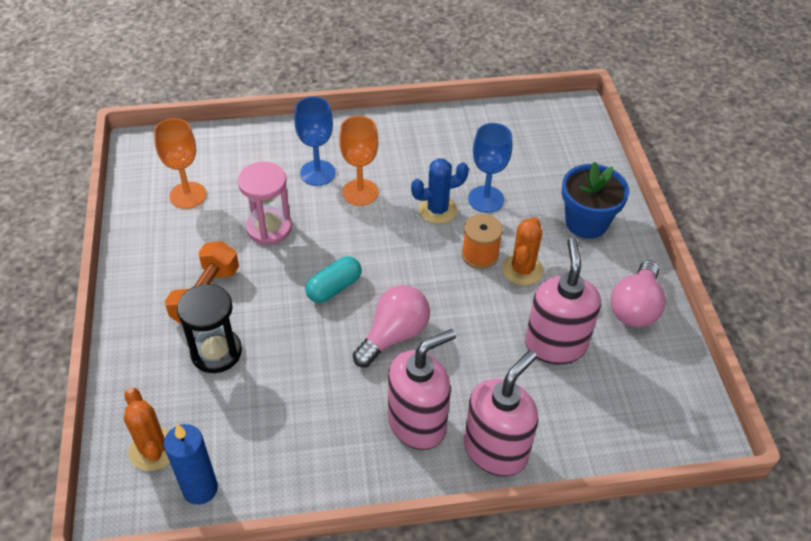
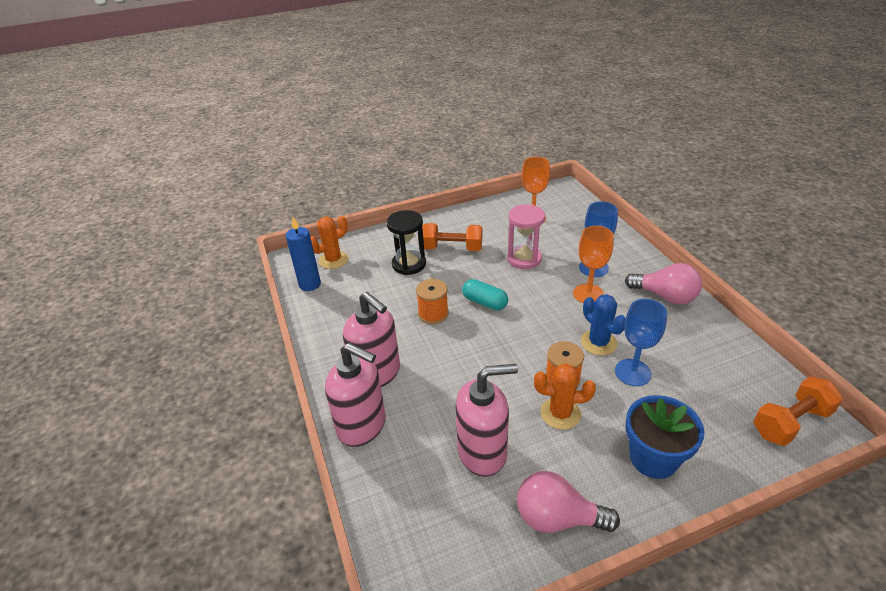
camera: 80 degrees right, 10 degrees down
(333, 344) = (433, 314): none -> orange spool
(394, 335) = (453, 343): pink light bulb -> pink light bulb (665, 296)
(568, 126) = (790, 422): none -> orange dumbbell

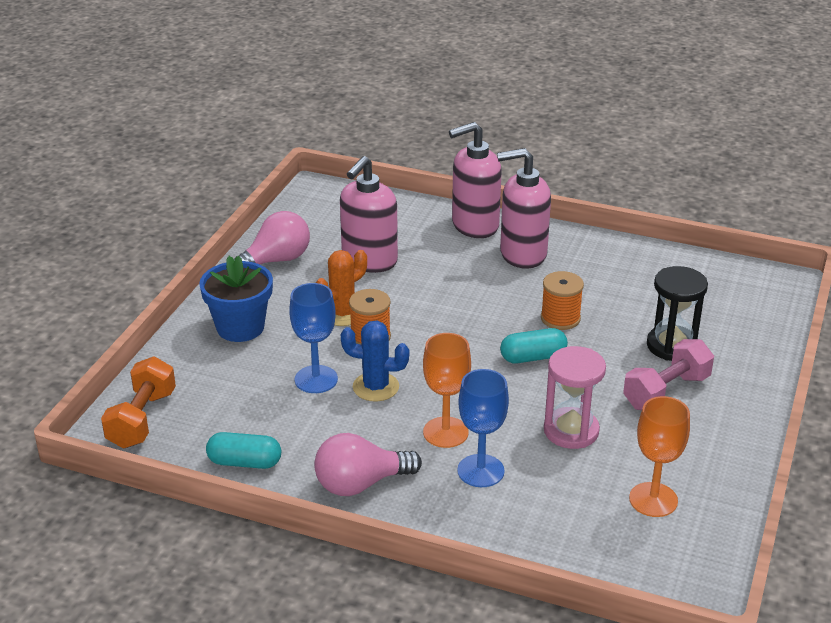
camera: 130 degrees right, 5 degrees down
(310, 284) = (714, 272): blue candle -> none
(333, 260) = (747, 303): orange cactus -> none
(452, 248) = (666, 392): orange dumbbell -> pink dumbbell
(728, 346) = (244, 462): none -> turquoise capsule

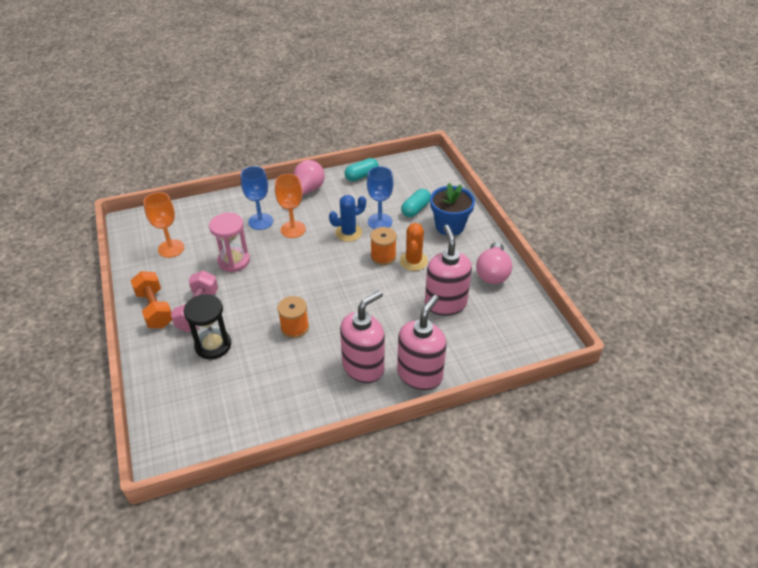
camera: 140 degrees right, 10 degrees up
(142, 419) = (425, 169): orange dumbbell -> orange dumbbell (155, 309)
(533, 357) = (288, 292): turquoise capsule -> turquoise capsule (415, 209)

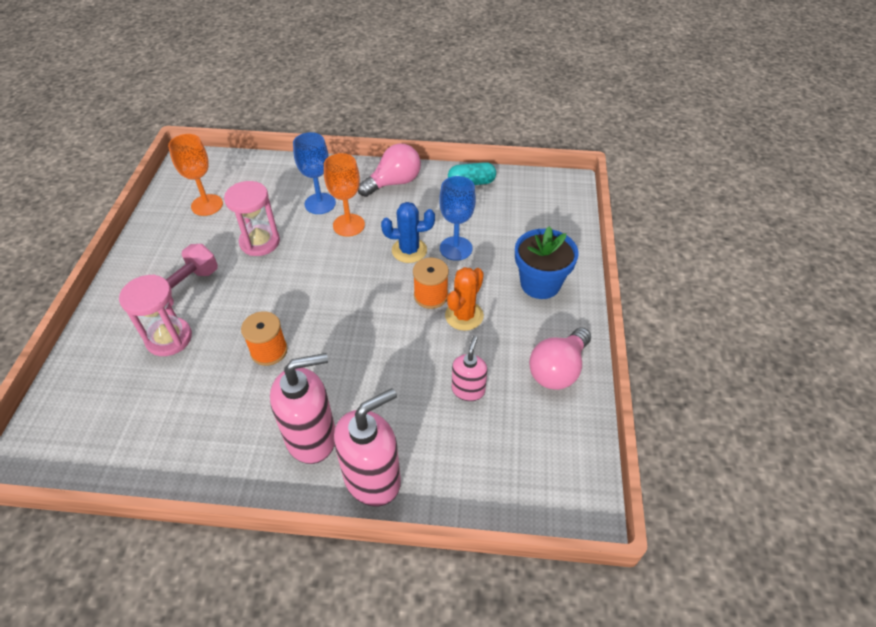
camera: 25 degrees right, 5 degrees up
(155, 309) = (143, 271): orange dumbbell -> none
(213, 345) = (169, 338): black hourglass -> pink hourglass
(415, 209) = (510, 246): turquoise capsule -> none
(445, 303) = (468, 390): pink soap dispenser -> pink soap dispenser, size x0.56

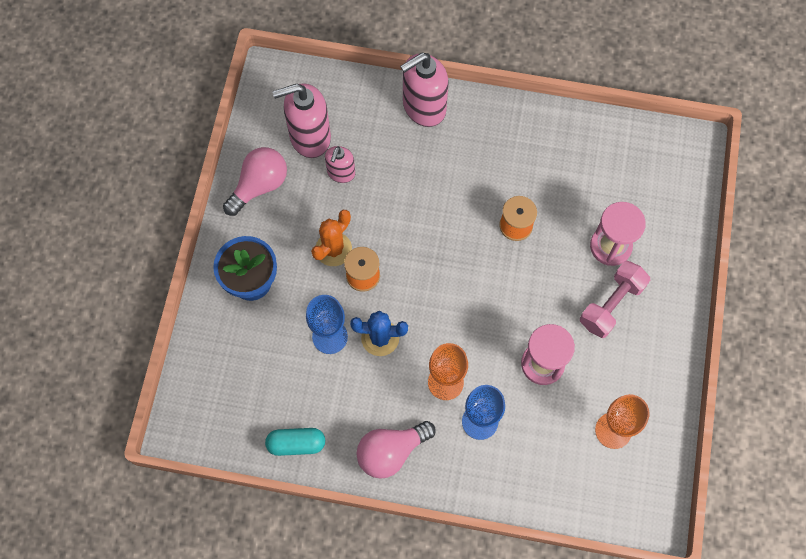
camera: 175 degrees left, 20 degrees up
(312, 437) = (472, 142): pink soap dispenser -> pink soap dispenser (309, 137)

